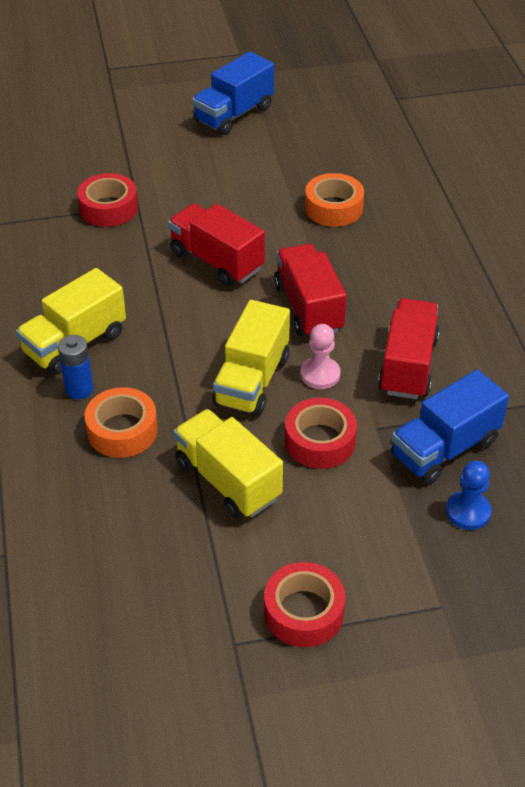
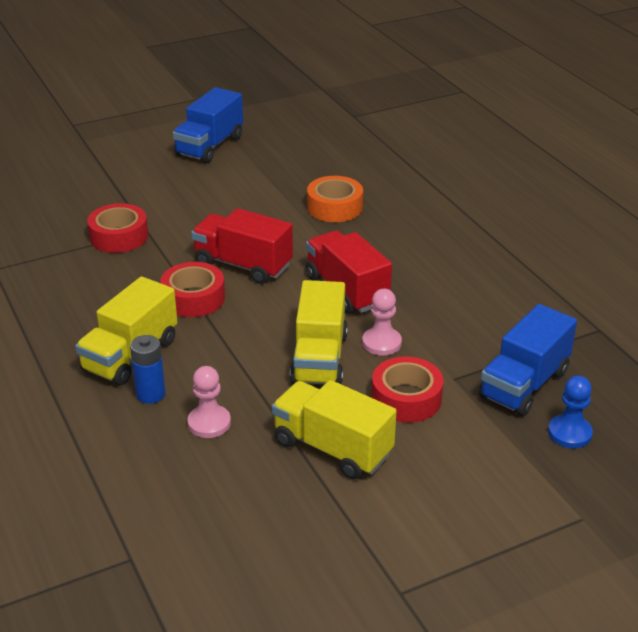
camera: 15 degrees left, 10 degrees down
(122, 430) = (209, 423): orange tape -> pink pawn
(304, 612) = (456, 550): red tape -> red tape (193, 298)
(408, 366) = (459, 322): red truck -> none

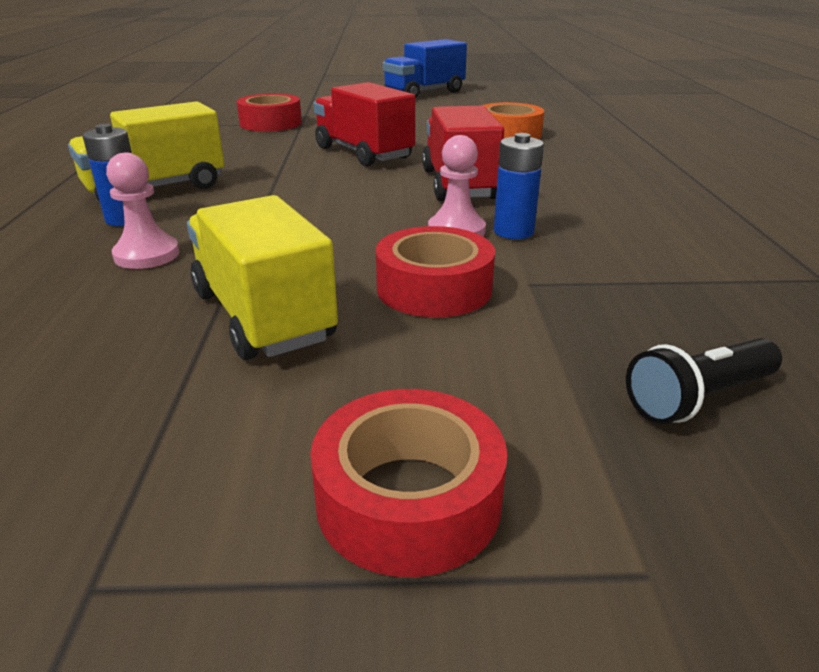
camera: 25 degrees right, 5 degrees down
(193, 298) = (281, 165): red tape -> red tape (408, 499)
(319, 358) = (358, 229): yellow truck -> none
(416, 334) = (513, 232): none -> blue battery
(524, 384) = (645, 313): blue truck -> none
(569, 433) = (699, 399): blue pawn -> black flashlight

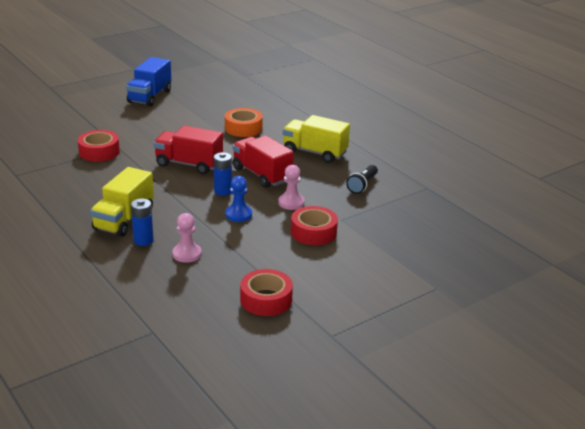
camera: 35 degrees left, 0 degrees up
(263, 316) = (271, 262): yellow truck -> yellow truck (315, 152)
(333, 224) = (238, 214): none -> blue pawn
(408, 499) = (376, 294): red tape -> red tape (266, 299)
(513, 232) = (312, 196): blue battery -> blue battery (223, 191)
(699, 399) = (420, 244): black flashlight -> black flashlight (362, 185)

